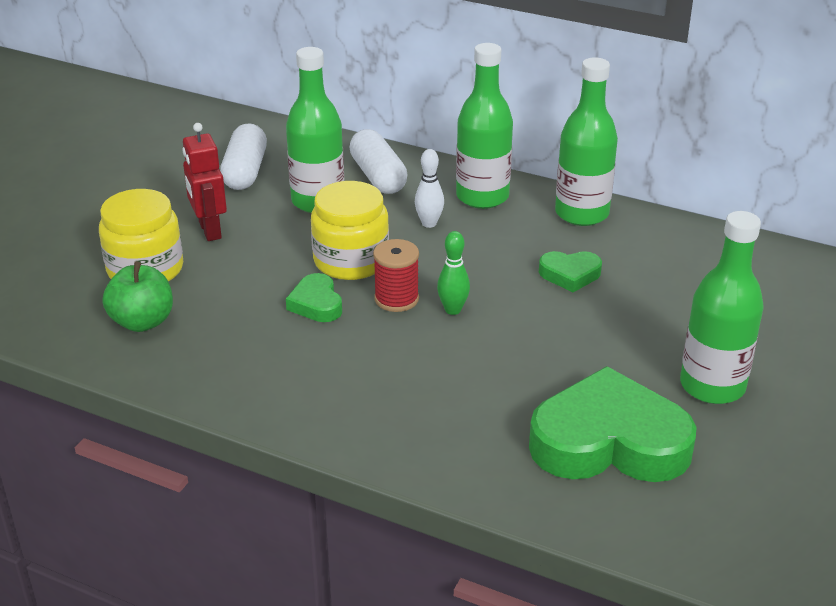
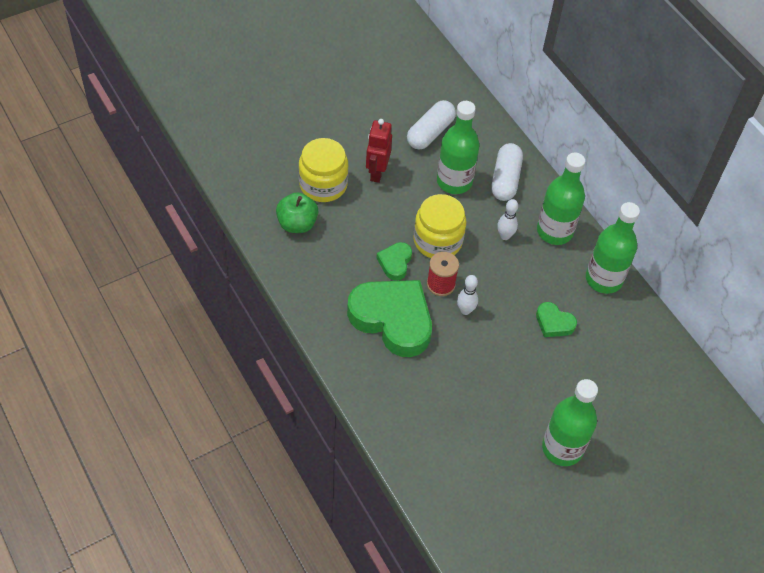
camera: 30 degrees right, 20 degrees up
(453, 310) = (465, 310): green bowling pin -> white bowling pin
(609, 442) = (473, 448): green heart -> green heart (392, 319)

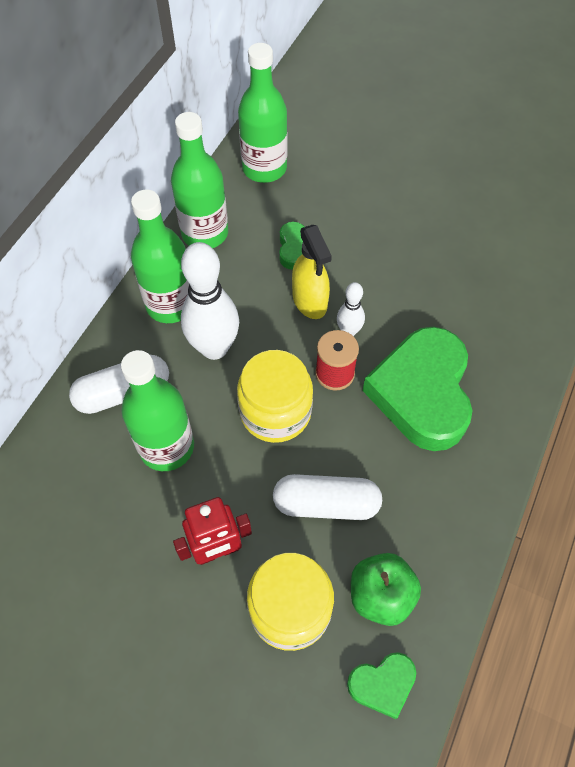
camera: 120 degrees left, 5 degrees up
(395, 263) = (344, 438): green heart -> green heart (382, 684)
(430, 133) = (96, 527): white capsule -> white capsule (326, 504)
(504, 304) = (310, 301): none -> yellow spray bottle
(505, 236) = (214, 348): white bowling pin -> white bowling pin, size x1.98
(562, 448) = (429, 181): green bottle -> green bottle (264, 168)

